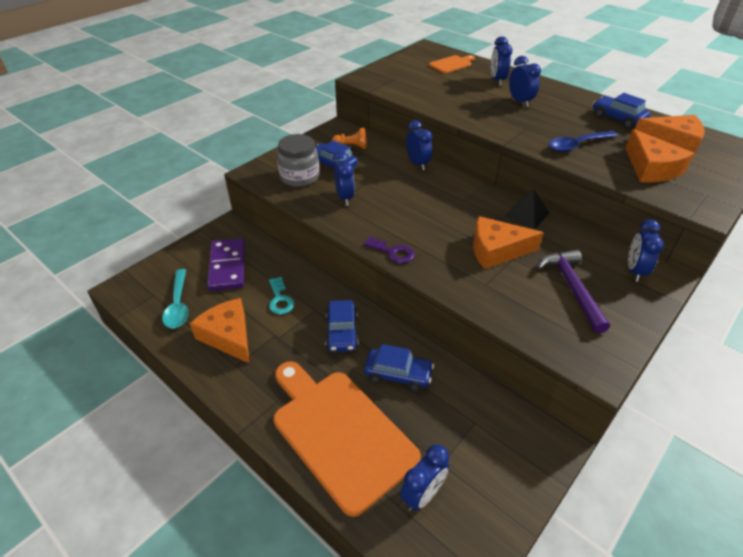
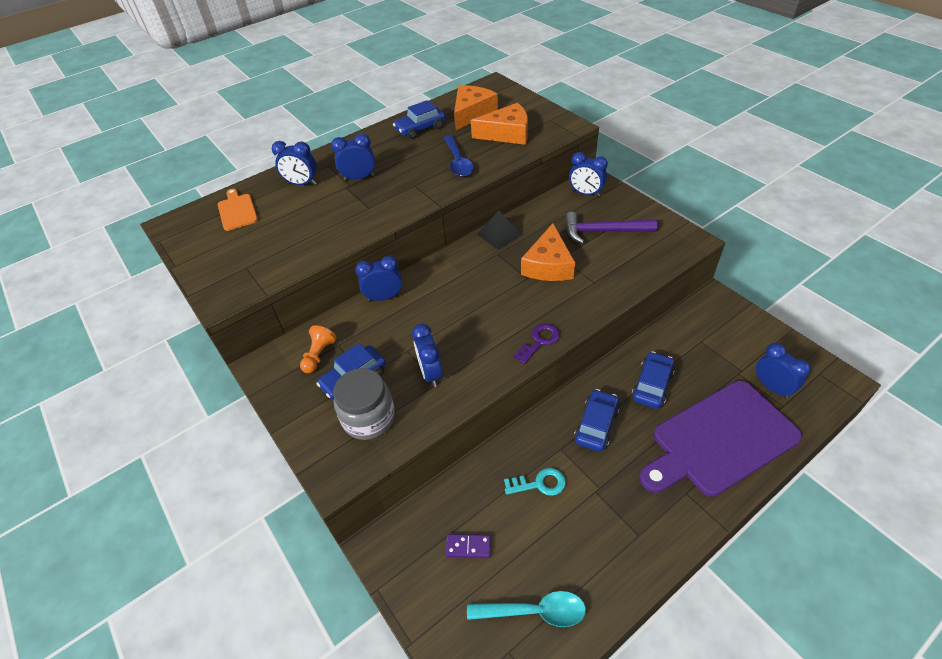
camera: 75 degrees left, 5 degrees up
(227, 266) = (468, 546): purple domino -> purple domino, size x0.48
(228, 336) = (594, 543): orange cheese -> none
(339, 432) = (719, 440): orange cutting board -> purple cutting board
(342, 332) = (596, 425): blue car -> blue car turned 75 degrees counterclockwise
(344, 197) = (430, 373): blue clock -> blue clock turned 105 degrees counterclockwise

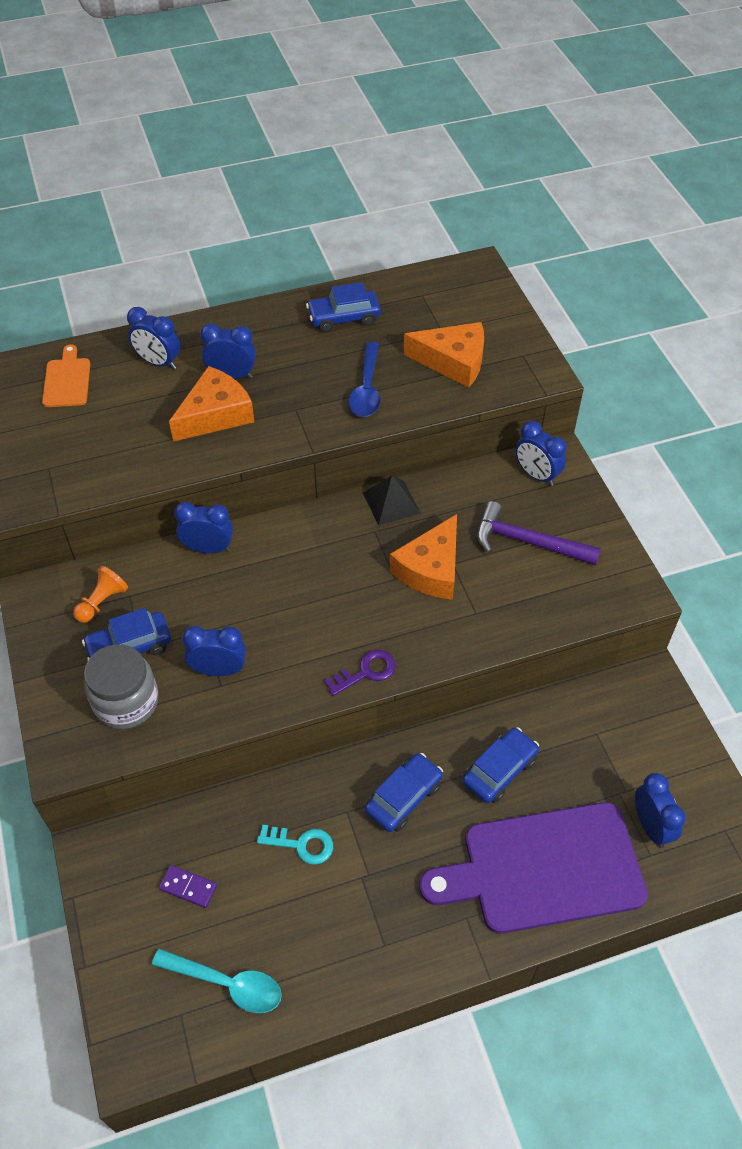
camera: 15 degrees right, 5 degrees up
(430, 373) = (219, 670): blue clock -> blue clock turned 90 degrees clockwise
(472, 113) = (423, 312): orange cheese -> orange cheese (215, 414)

